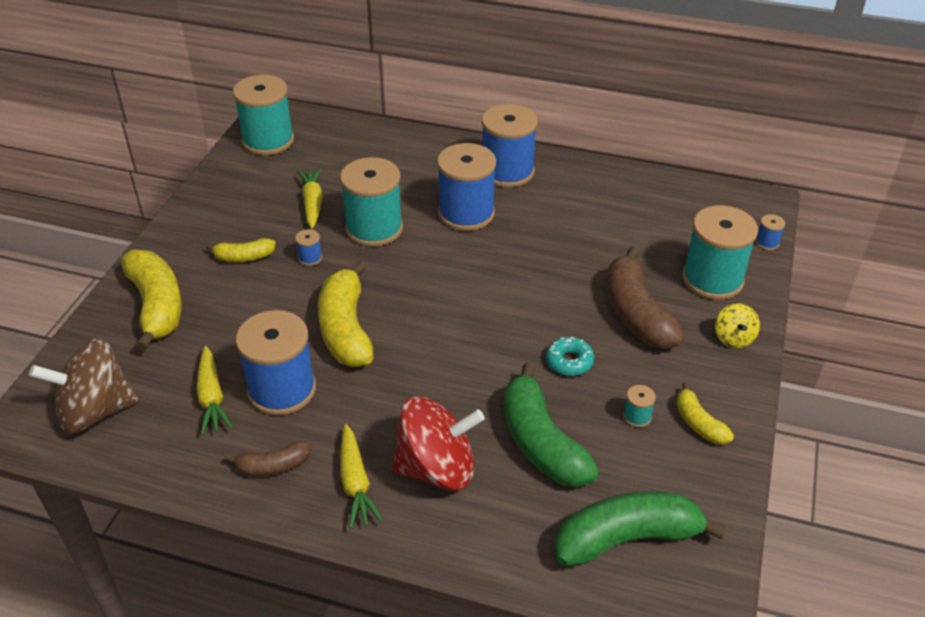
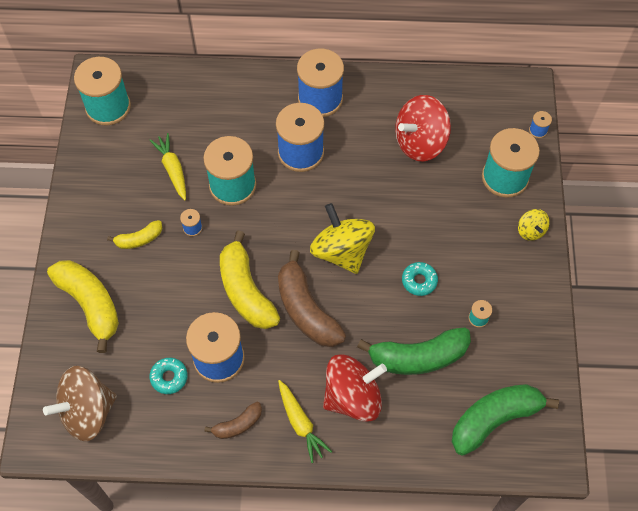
camera: 15 degrees left, 20 degrees up
(211, 397) = (169, 377): yellow carrot -> turquoise donut
(480, 313) = (342, 251): none -> yellow spinning top
(541, 442) = (418, 357): green banana -> green banana turned 60 degrees counterclockwise
(614, 229) = (420, 142): none -> red spinning top
(636, 314) = (456, 224): brown banana -> brown banana (306, 310)
(699, 423) = (521, 313): yellow banana -> none

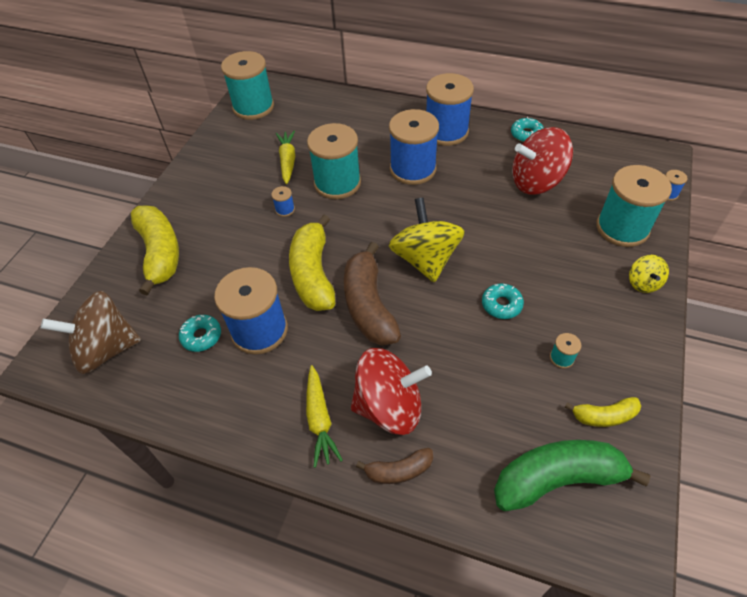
camera: 20 degrees right, 10 degrees down
(139, 239) = (231, 209): yellow banana -> yellow banana (604, 416)
(238, 424) = (251, 402): brown banana -> brown banana (399, 470)
(398, 86) = (526, 134): none -> turquoise donut
(418, 357) = (479, 382): green banana -> none

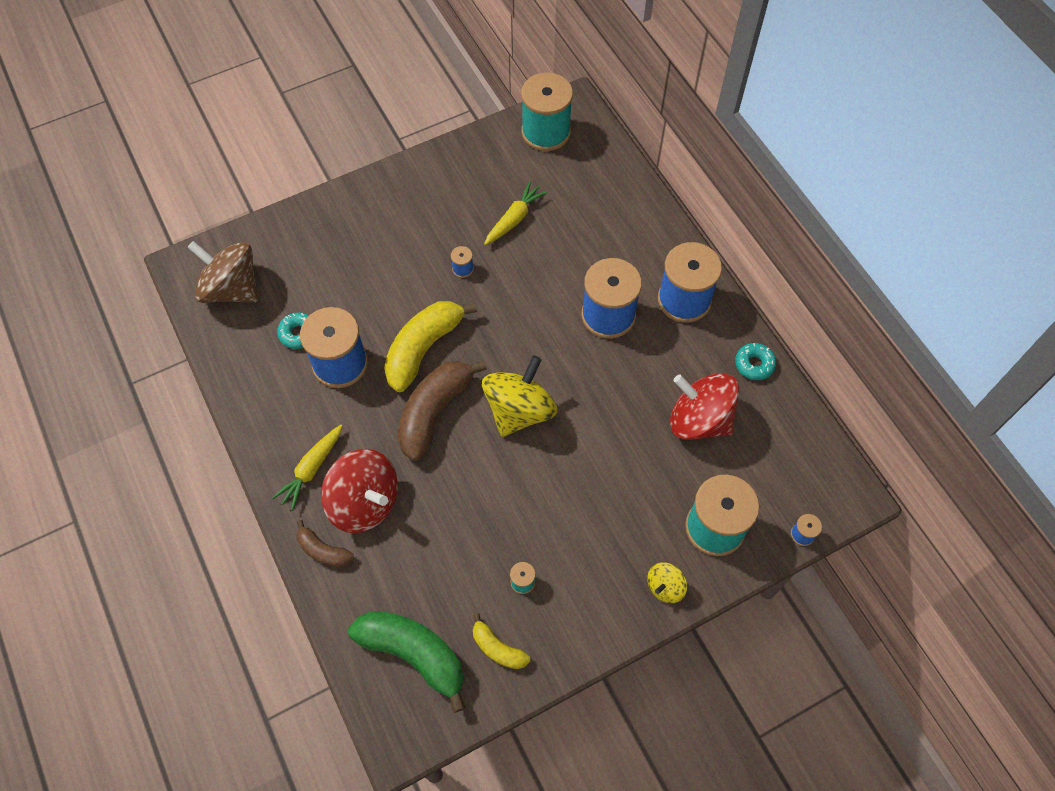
camera: 40 degrees right, 10 degrees up
(160, 253) = (335, 232): yellow banana -> none
(337, 183) = (530, 277): turquoise spool -> none
(501, 305) = (530, 501): turquoise donut -> none

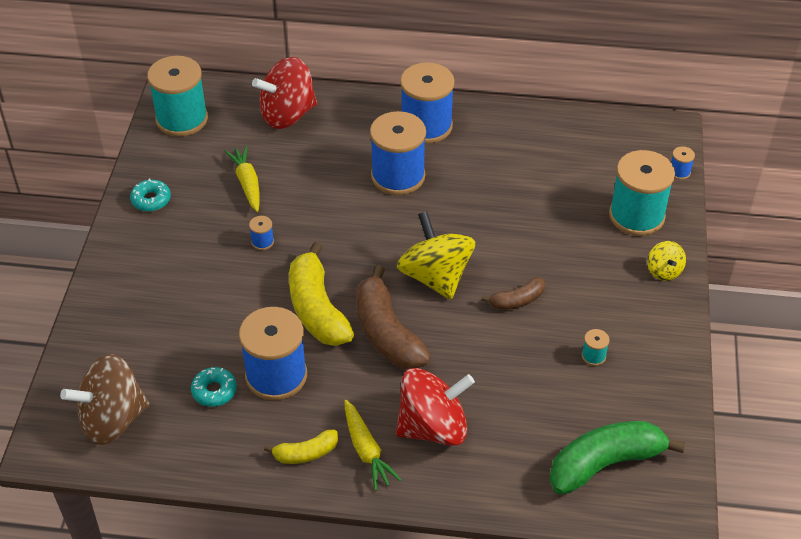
camera: 55 degrees left, 15 degrees down
(323, 551) = (456, 482): brown banana -> brown banana (517, 300)
(498, 648) = (640, 403): yellow banana -> yellow banana (306, 453)
(699, 420) = (539, 175): red spinning top -> red spinning top (287, 115)
(754, 364) = (518, 119): turquoise donut -> turquoise donut (151, 200)

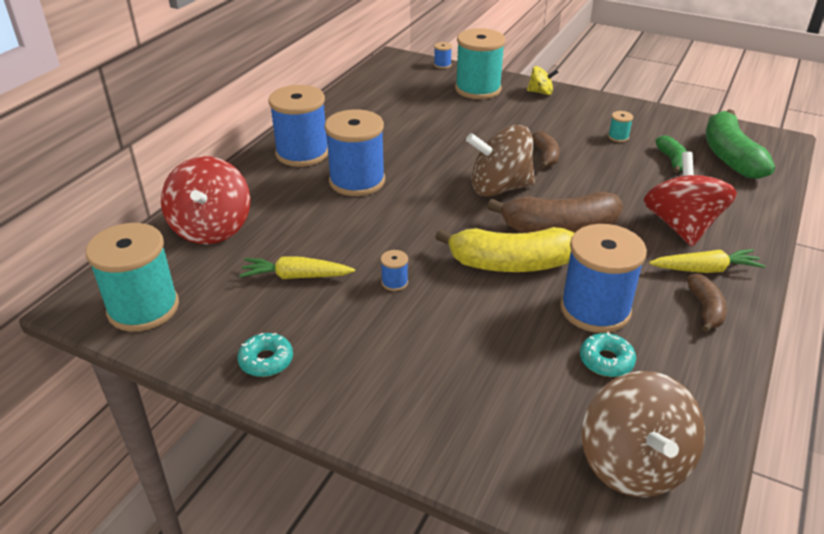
camera: 70 degrees left, 10 degrees down
(306, 453) = (705, 309): yellow banana -> brown banana
(435, 276) = (499, 188): yellow spinning top -> brown spinning top
(565, 410) = (672, 160): none -> green banana

